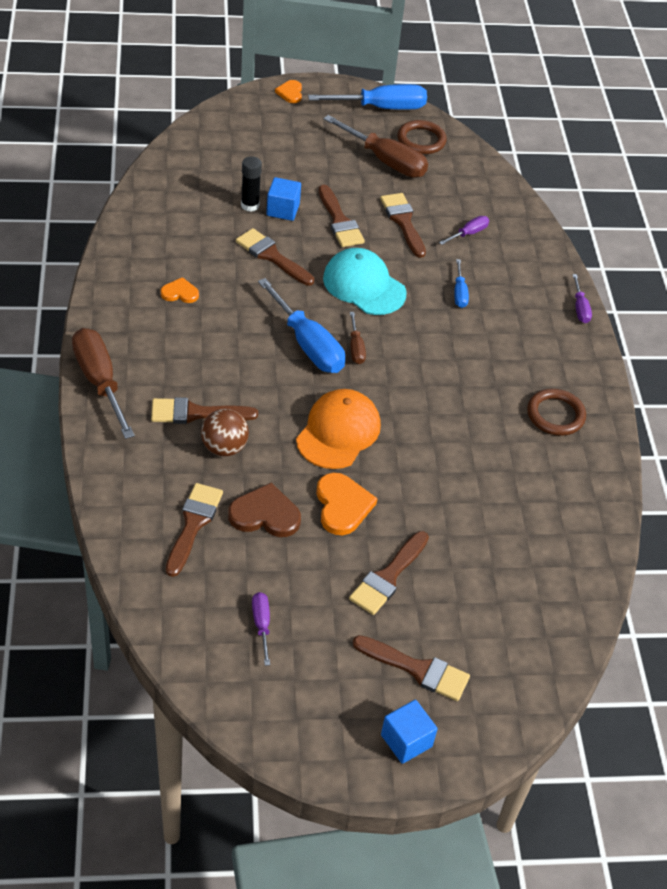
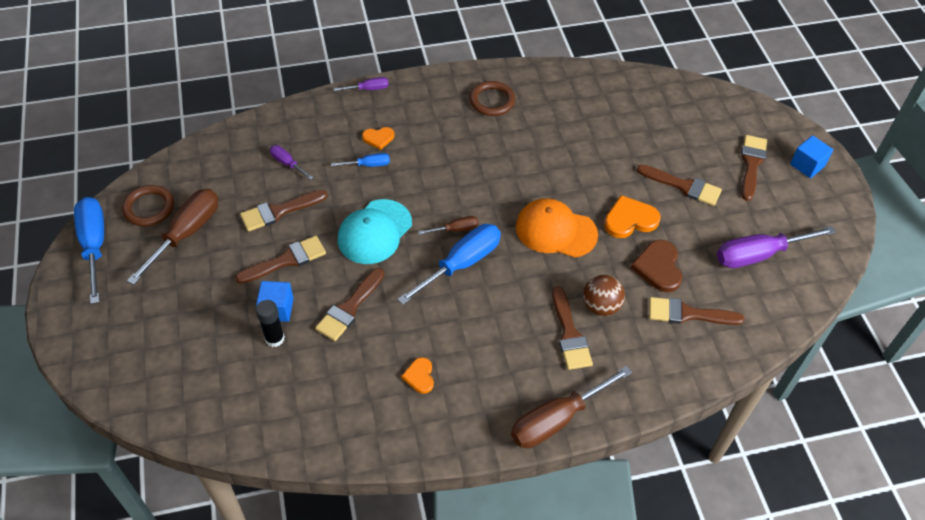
camera: 95 degrees left, 5 degrees up
(261, 625) = (759, 255): purple screwdriver -> purple screwdriver, size x2.03
(290, 93) = (70, 331): orange heart -> orange heart (378, 138)

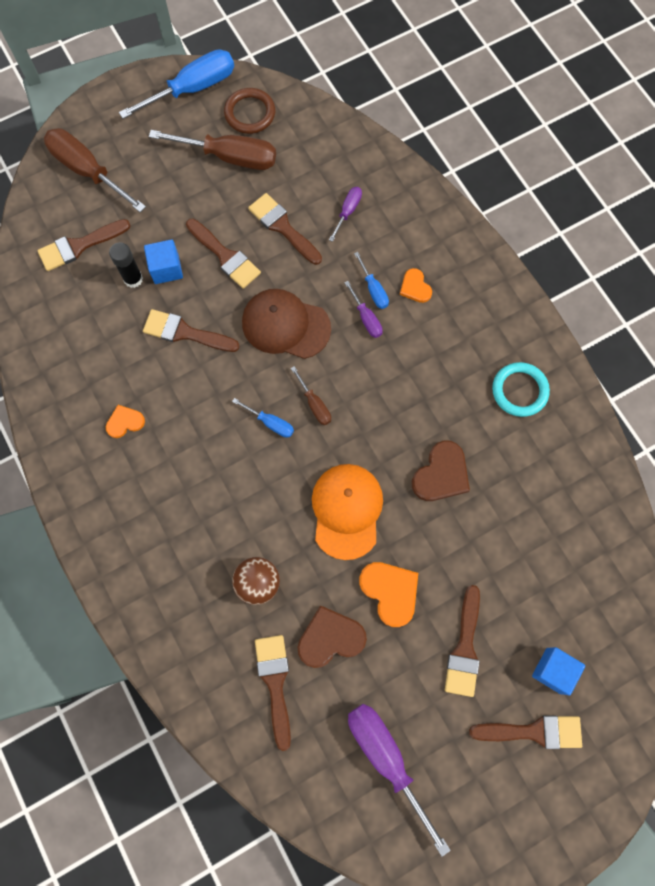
camera: 75 degrees right, 20 degrees up
(368, 89) = (485, 253): purple screwdriver -> purple screwdriver (366, 318)
(374, 232) = (285, 325): turquoise cap -> brown cap
(461, 264) = (270, 423): blue screwdriver -> blue screwdriver, size x0.49
(492, 101) = (519, 391): brown ring -> turquoise ring
(543, 164) = (441, 474): none -> brown heart
(557, 419) = (108, 567): brown screwdriver -> brown screwdriver (88, 171)
(569, 334) = (213, 557): brown brush -> brown brush (79, 246)
(807, 165) = (559, 809): blue cube -> blue cube (553, 670)

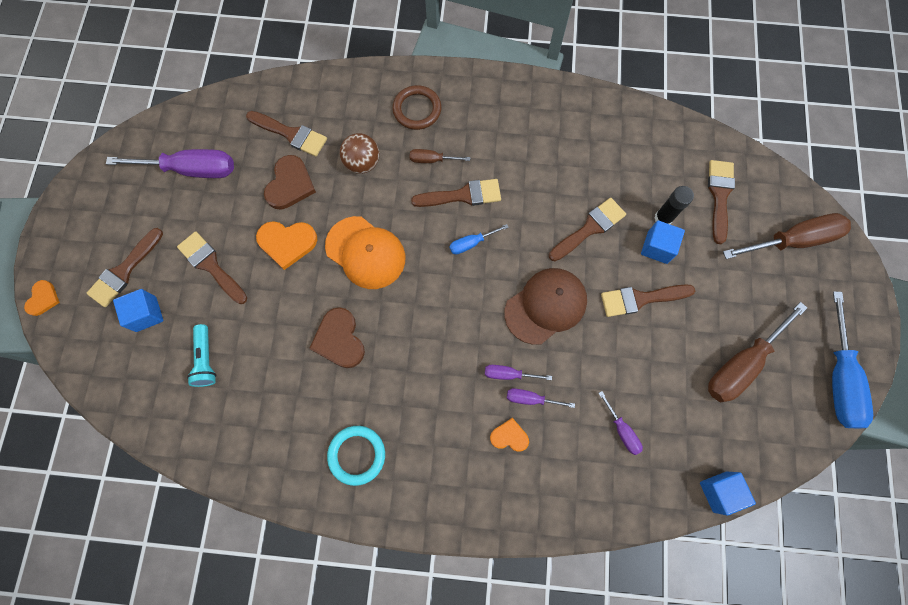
camera: 125 degrees right, 0 degrees up
(125, 422) = (543, 147): orange heart -> orange heart (43, 299)
(250, 113) = (782, 412): brown ring -> brown ring (417, 109)
(282, 227) = (640, 363): brown brush -> brown brush (462, 195)
(314, 404) = (463, 284): brown screwdriver -> brown screwdriver (432, 160)
(343, 125) = (719, 491): none -> blue cube
(373, 289) = (531, 399): blue screwdriver -> purple screwdriver
(547, 577) = (206, 360): none -> turquoise flashlight

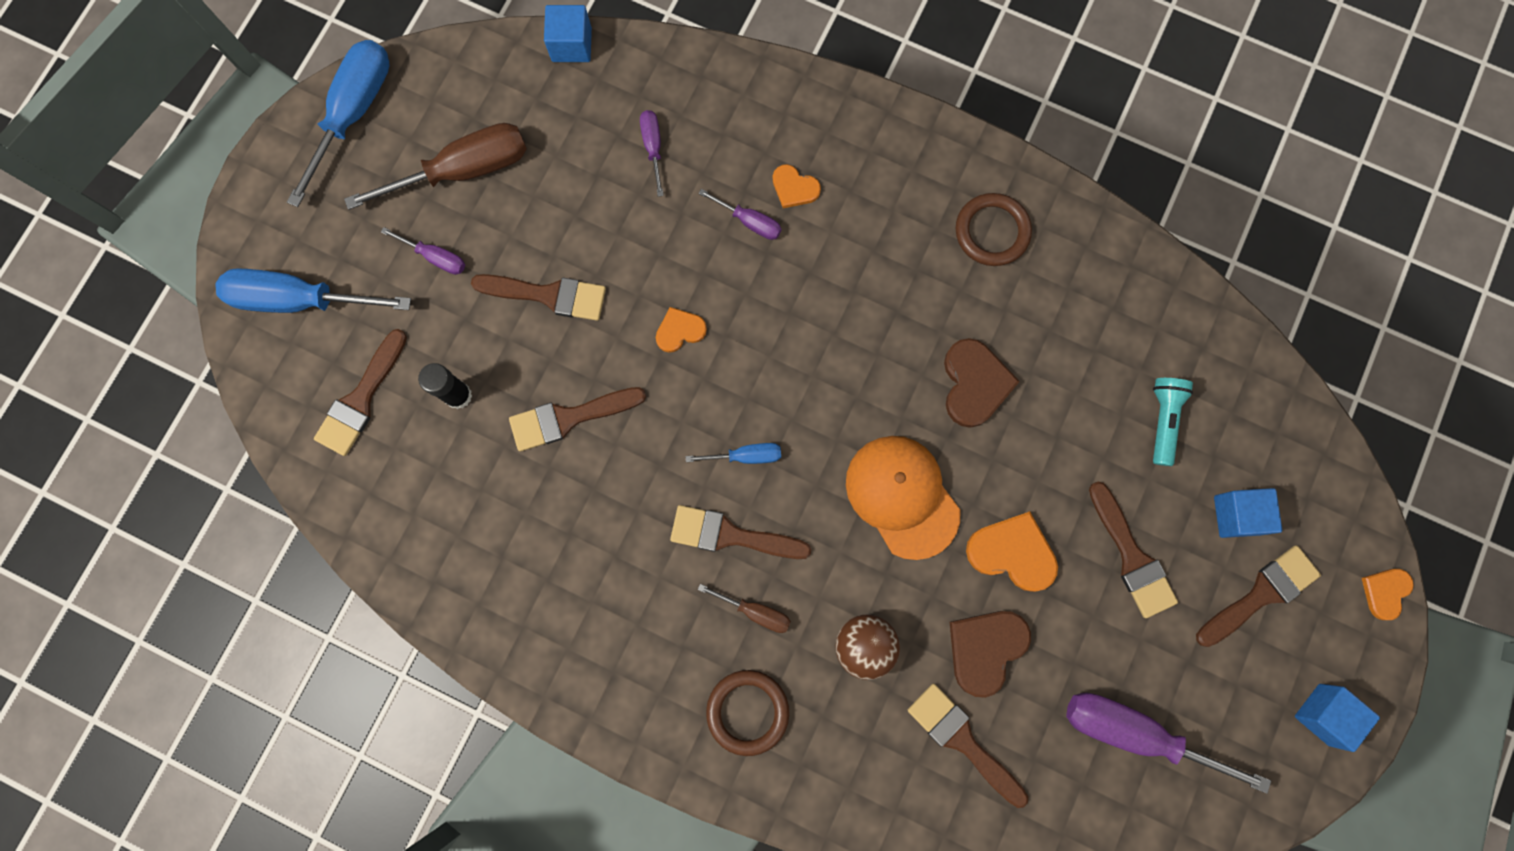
camera: 160 degrees left, 5 degrees up
(357, 455) = (992, 231): turquoise ring -> brown ring
(508, 374) = (765, 261): purple screwdriver -> purple screwdriver (435, 257)
(545, 306) = (680, 330): brown cap -> orange heart
(657, 247) = (489, 357): blue cube -> blue cube (1323, 714)
(792, 240) = (300, 300): brown screwdriver -> blue screwdriver

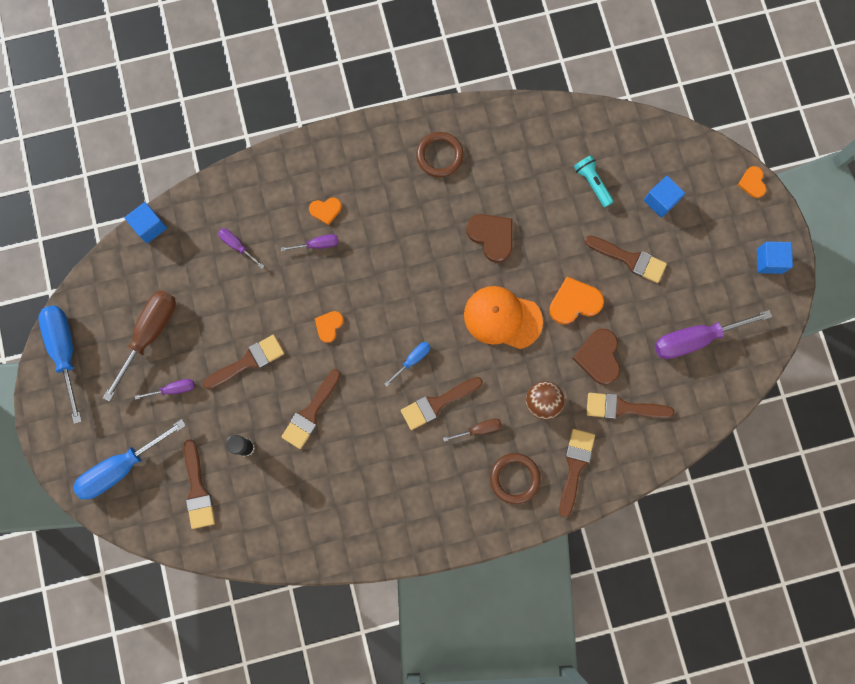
camera: 40 degrees left, 0 degrees up
(1261, 594) = (700, 228): brown brush -> brown brush (575, 466)

